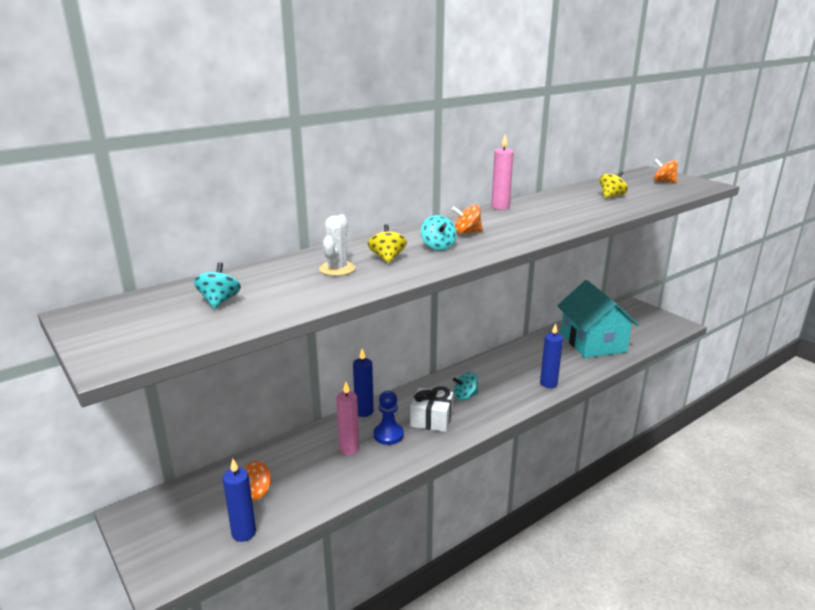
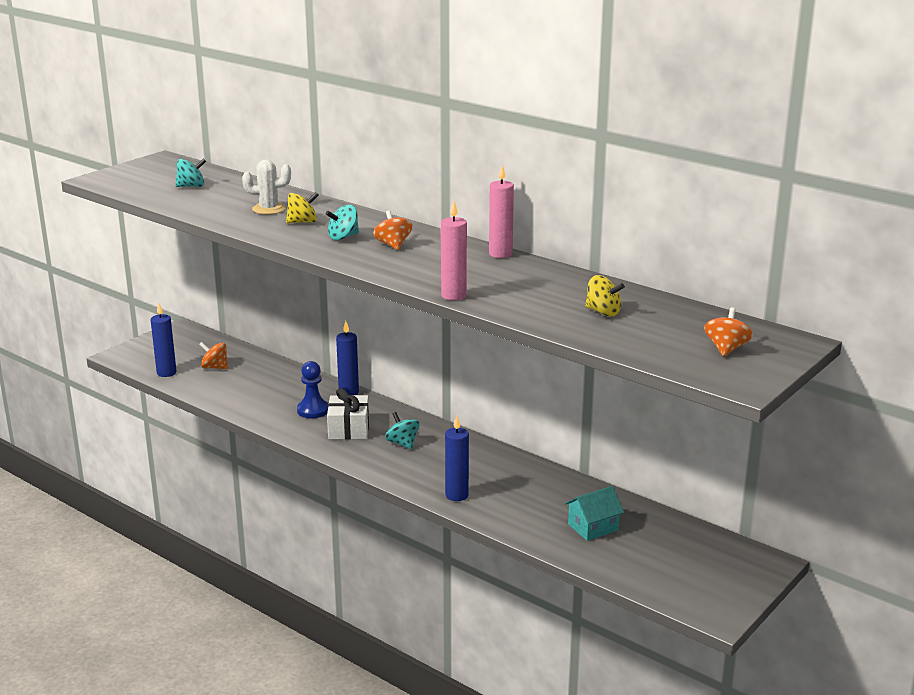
camera: 75 degrees right, 0 degrees up
(349, 448) = (285, 395): pink candle -> pink candle (453, 296)
(592, 342) = (593, 527): turquoise house -> turquoise house, size x0.48

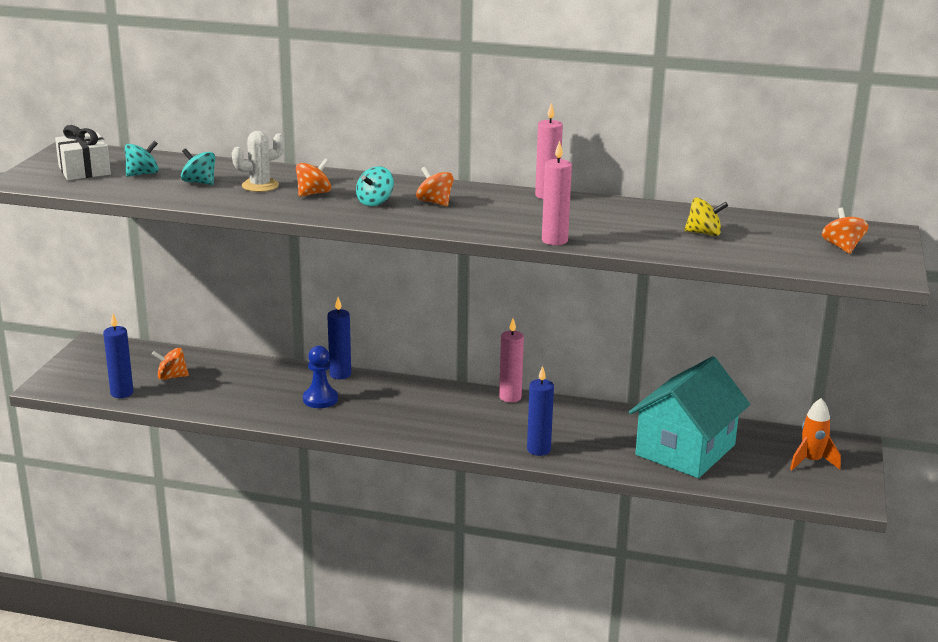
camera: 25 degrees left, 0 degrees up
(303, 222) = (313, 193): yellow spinning top -> orange spinning top
(349, 429) = (375, 410): white gift -> white gift (84, 170)
(402, 443) = (441, 412): turquoise spinning top -> turquoise spinning top (199, 182)
(475, 443) = (510, 397): none -> pink candle
(593, 527) = (685, 450): turquoise house -> turquoise house, size x2.09
(709, 568) = (811, 461): none -> orange rocket

